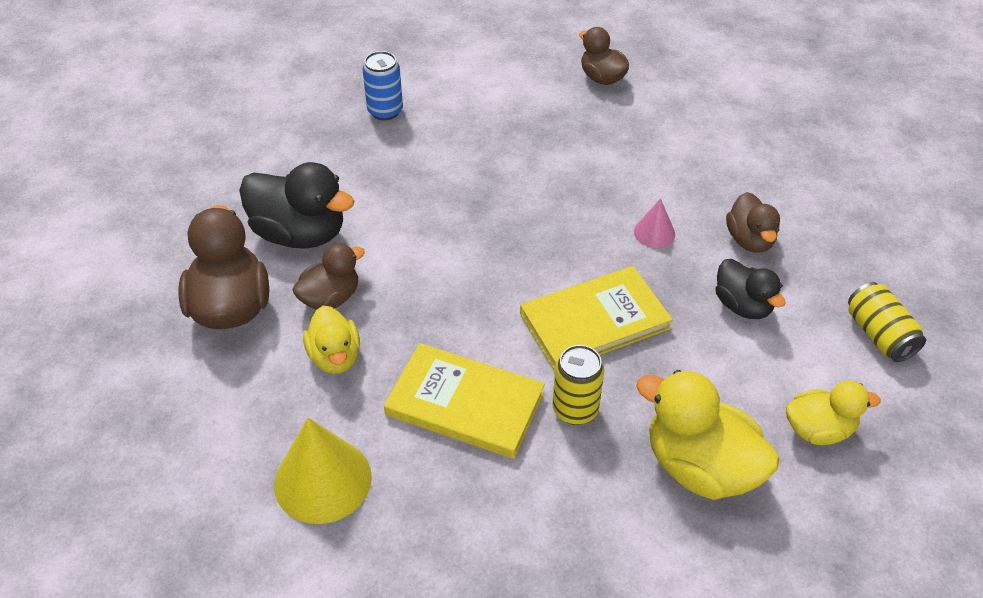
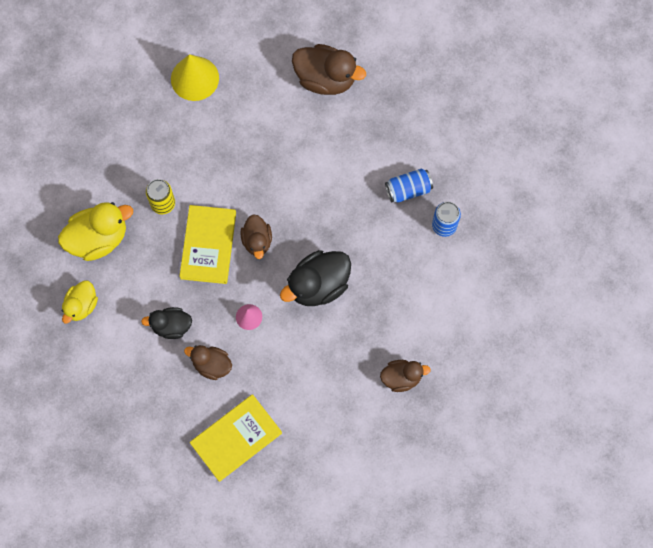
camera: 120 degrees right, 25 degrees up
(300, 234) = (360, 132): black duck -> black duck (318, 285)
(330, 298) = (303, 127): brown duck -> brown duck (257, 241)
(335, 357) = (262, 113): yellow duck -> none
(357, 158) = (408, 190): none -> blue can
(465, 404) = (197, 157): yellow book -> yellow book (236, 438)
(879, 335) = (111, 380): yellow can -> none

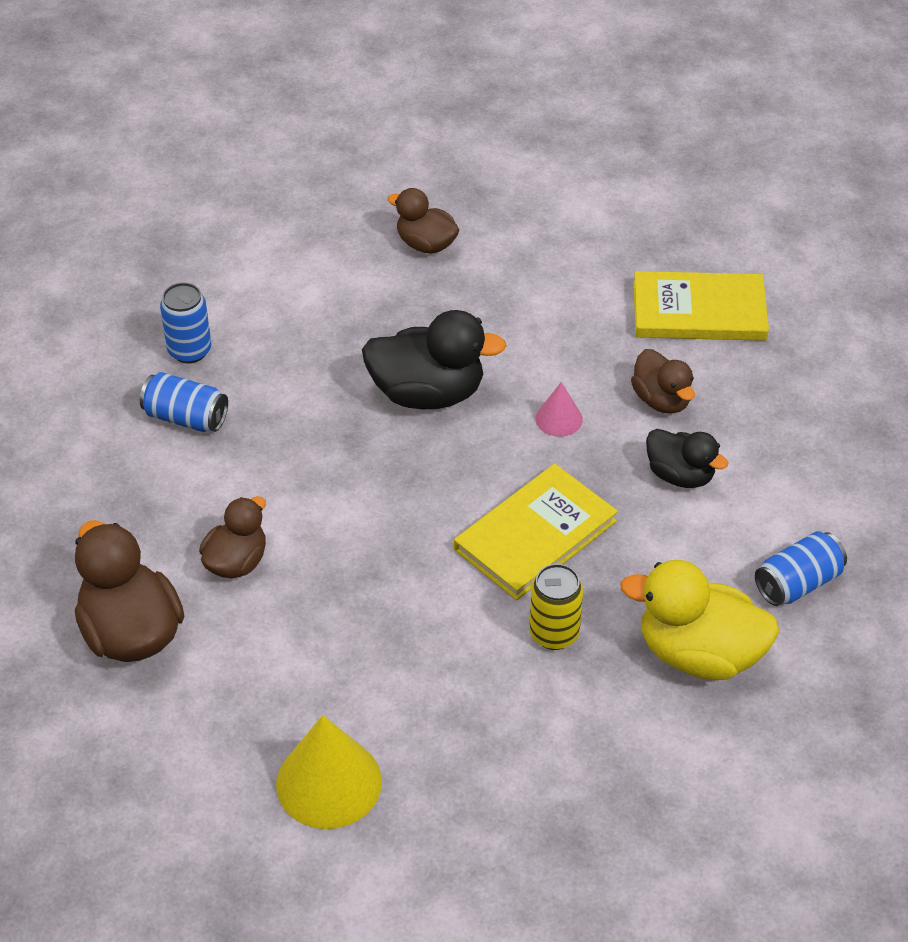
camera: 140 degrees left, 25 degrees down
(81, 305) = (798, 583): yellow duck -> blue can
(257, 241) = (459, 495): brown duck -> brown duck (236, 562)

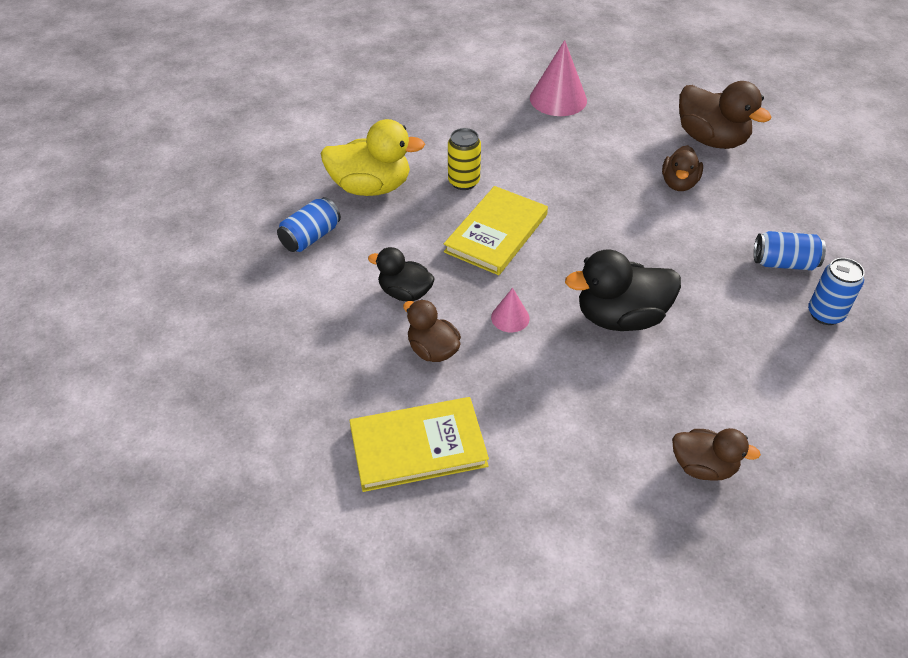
camera: 165 degrees right, 0 degrees up
(329, 782) = (558, 99): yellow cone -> pink cone

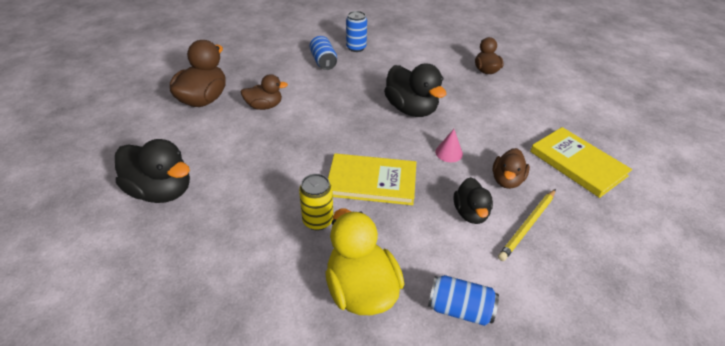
camera: 115 degrees left, 5 degrees down
(358, 331) = (528, 225): none -> yellow pencil
(558, 99) = (161, 191): pink cone -> black duck

